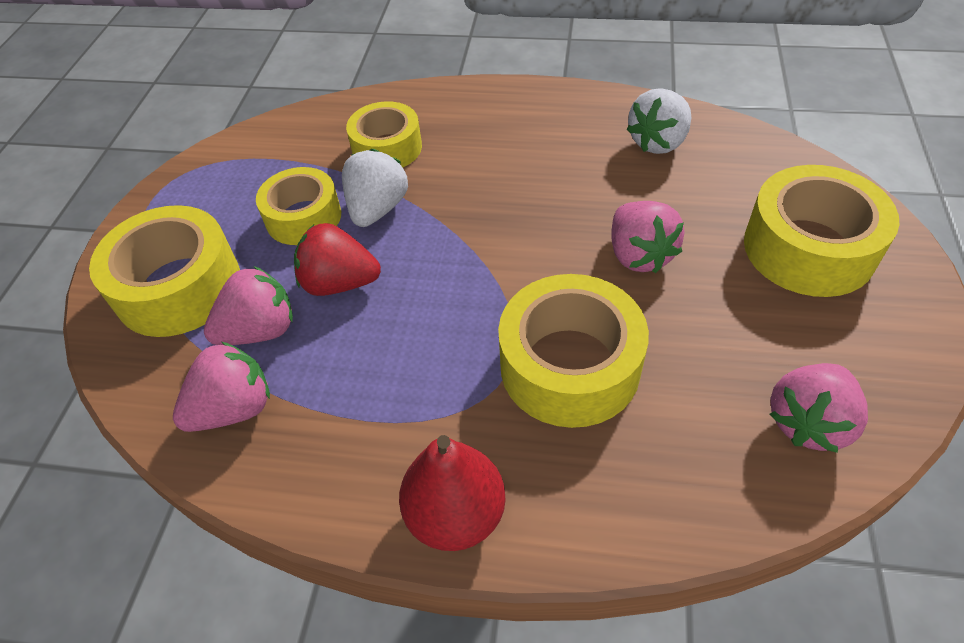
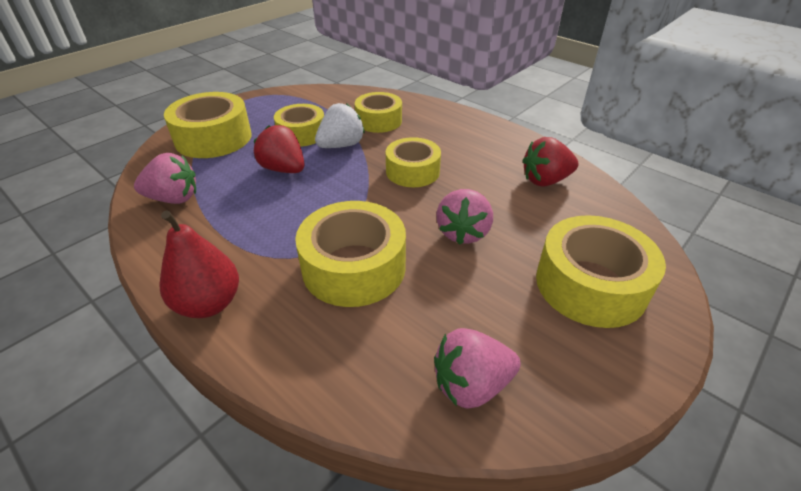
camera: 30 degrees right, 10 degrees down
(260, 330) = (224, 172): pink strawberry -> none
(505, 203) = (412, 171): none -> yellow tape
(658, 142) = (545, 180): white strawberry -> red strawberry

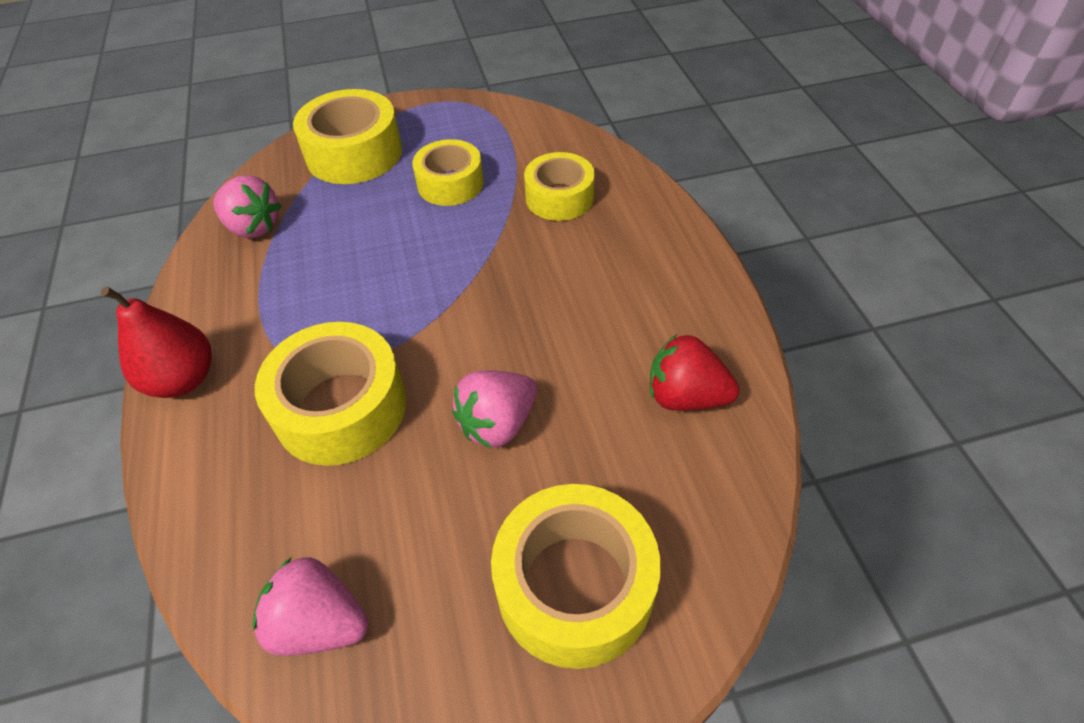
camera: 35 degrees right, 10 degrees up
(283, 169) = (386, 232): red strawberry -> none
(341, 145) = (479, 221): white strawberry -> none
(412, 171) = (525, 300): yellow tape -> none

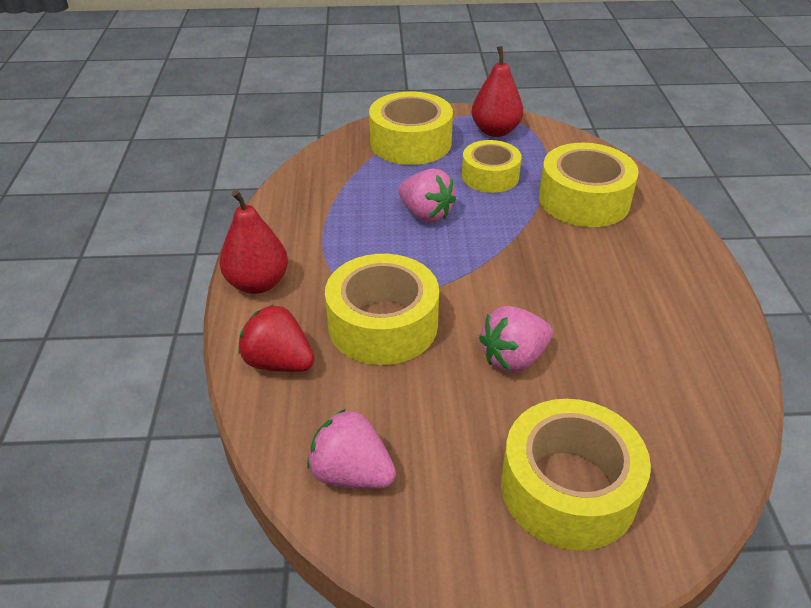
camera: 10 degrees right, 10 degrees down
(253, 227) = (323, 184): pink strawberry -> pink strawberry (426, 214)
(451, 122) = (495, 131): none -> red pear
(559, 197) = (584, 200): yellow tape -> yellow tape, size x1.51
(685, 396) = (681, 366): red strawberry -> red strawberry (279, 362)

